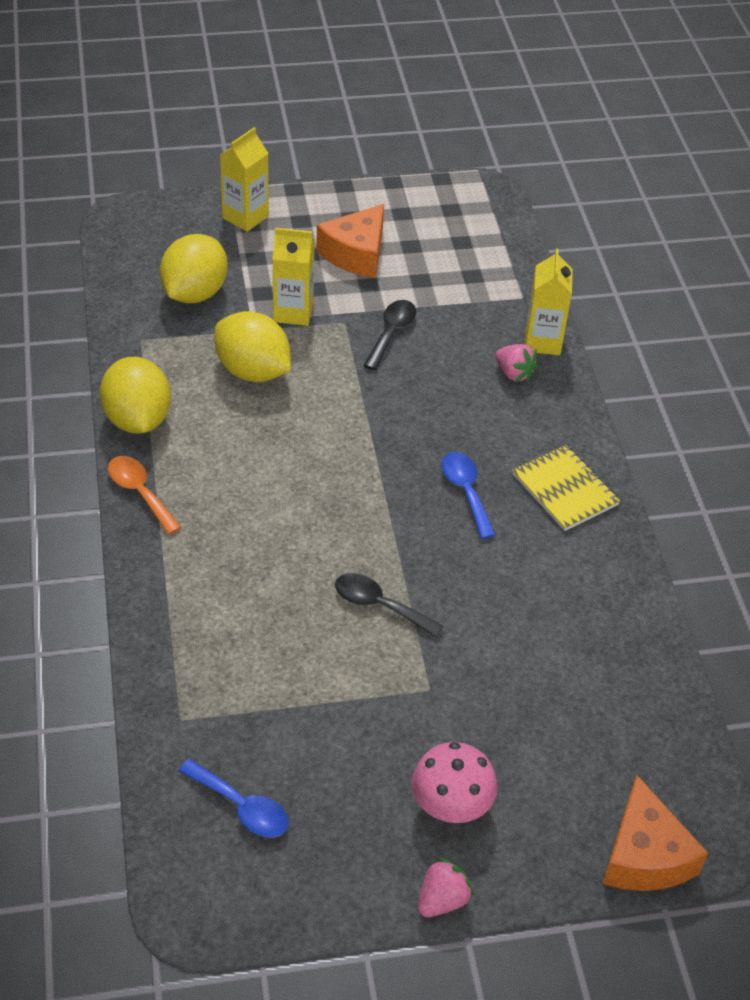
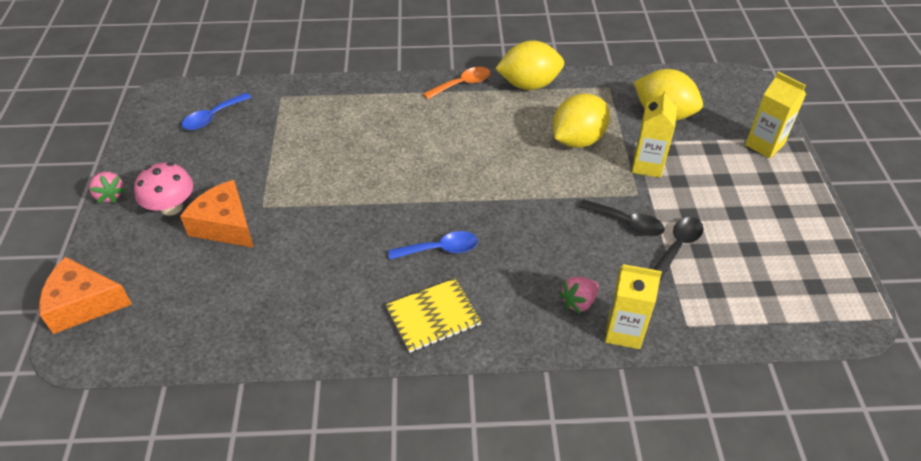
camera: 100 degrees right, 0 degrees up
(356, 254) = (730, 210): orange cheese -> orange cheese (225, 225)
(379, 605) = (340, 188): black spoon -> black spoon (678, 246)

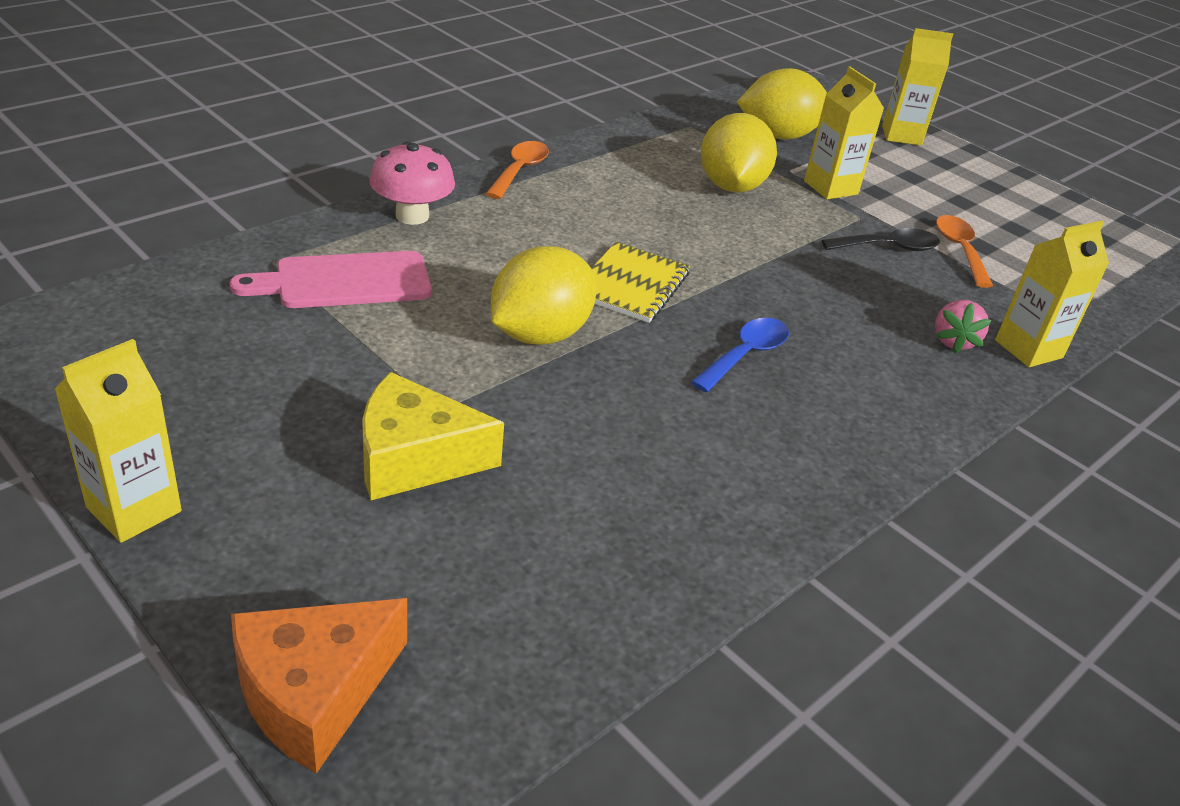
camera: 45 degrees left, 10 degrees down
(110, 195) = (134, 509): pink strawberry -> yellow carton
(171, 207) = (284, 475): pink mushroom -> pink mushroom (412, 216)
(212, 117) = (186, 326): blue spoon -> none
(225, 225) = (414, 458): orange cheese -> yellow cheese
(299, 120) = (345, 281): none -> pink cutting board
(433, 316) = (840, 430): yellow notebook -> yellow notebook (631, 285)
(529, 84) = (600, 148): yellow lemon -> yellow lemon (539, 334)
(678, 246) = (959, 250): black spoon -> orange spoon

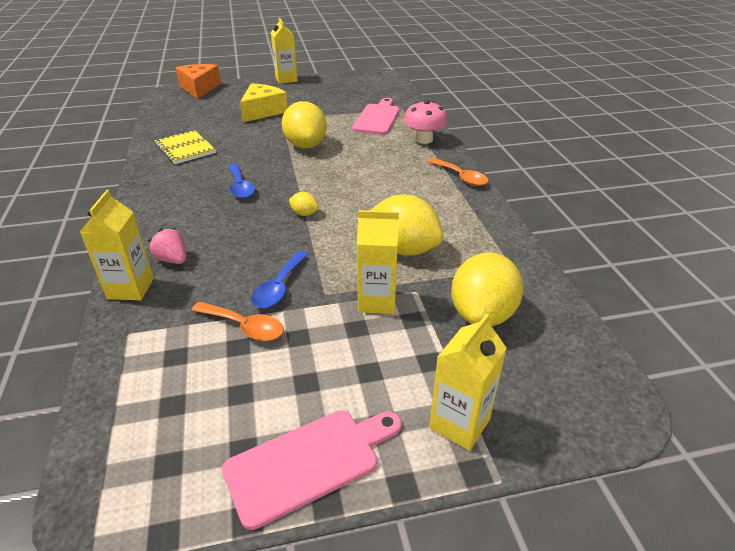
camera: 125 degrees right, 0 degrees up
(631, 285) = (322, 176): yellow notebook -> yellow notebook (185, 149)
(744, 271) = (304, 214): none -> yellow lemon
(888, 247) = (279, 287): black spoon -> blue spoon
(1013, 184) = (308, 462): none -> pink cutting board

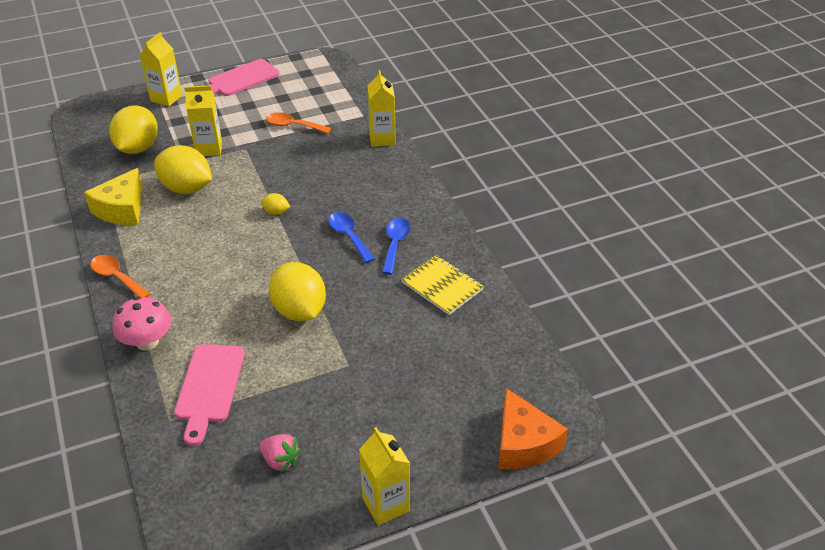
camera: 170 degrees right, 5 degrees up
(172, 259) = (367, 160): pink strawberry -> pink strawberry (280, 460)
(262, 111) = (384, 383): yellow cheese -> yellow cheese (122, 209)
(279, 287) = (279, 150): blue spoon -> blue spoon (395, 244)

